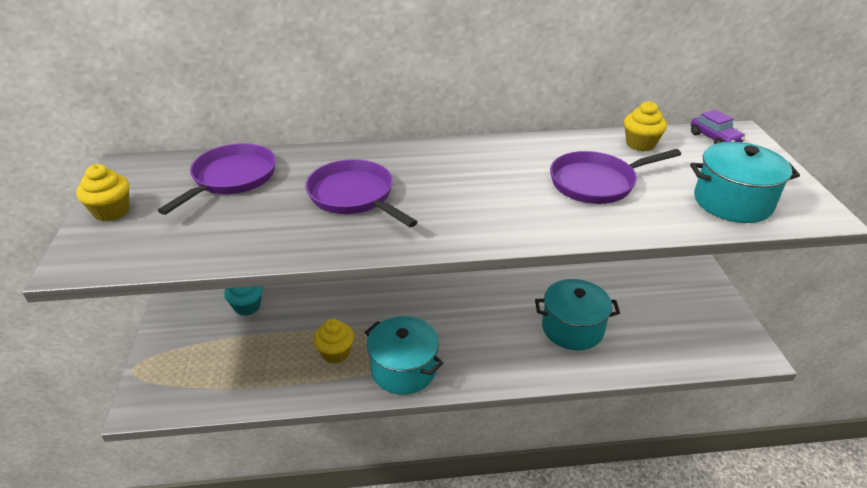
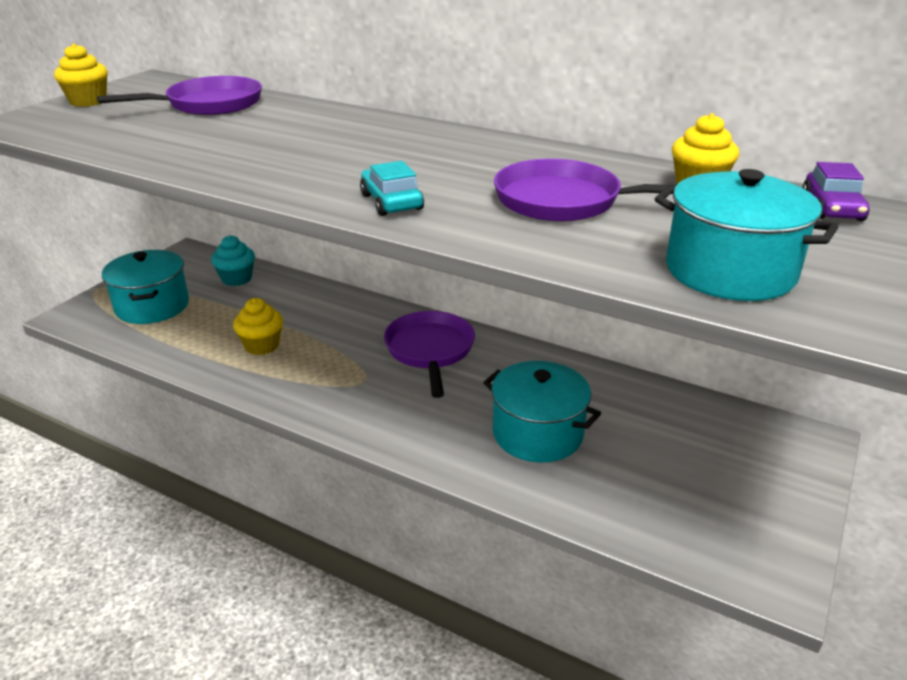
camera: 35 degrees right, 5 degrees down
(354, 196) = (284, 142): purple pan -> purple pan (430, 351)
(403, 369) = (304, 387): turquoise pot -> turquoise pot (152, 306)
(508, 223) = (391, 202): none -> turquoise car

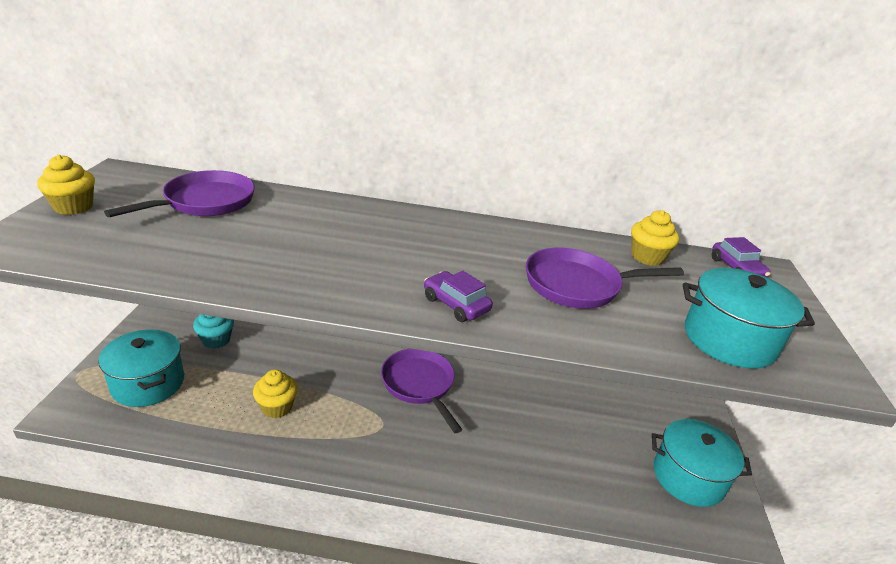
camera: 25 degrees left, 0 degrees up
(391, 202) = (456, 304): turquoise car -> purple car
(537, 433) = (536, 445): turquoise pot -> turquoise pot (688, 477)

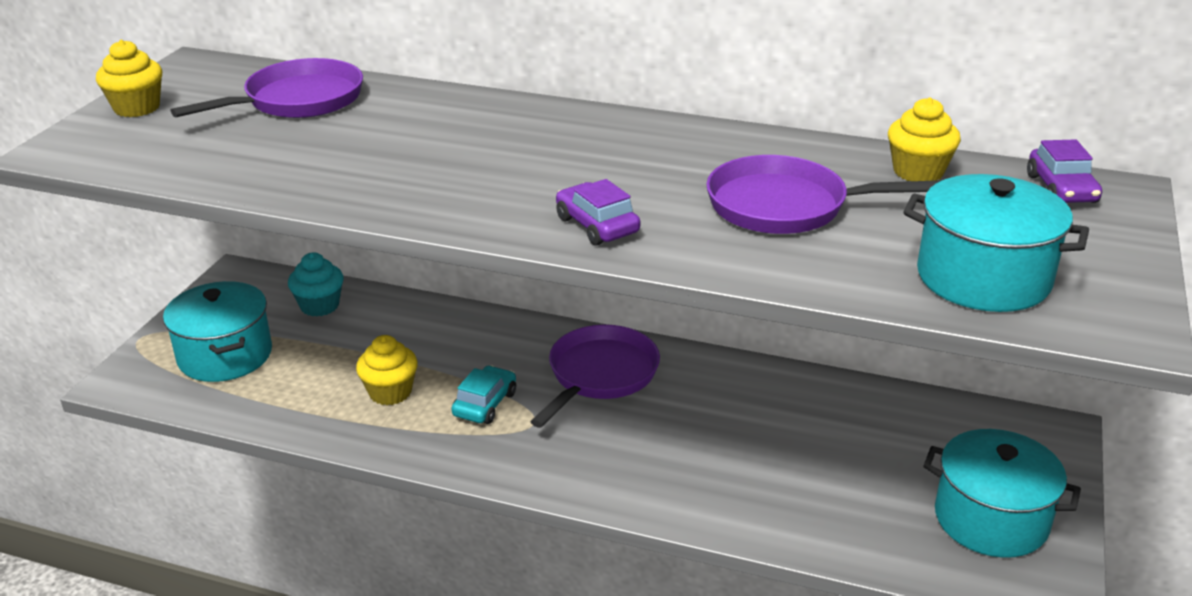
camera: 15 degrees right, 0 degrees up
(346, 412) = (485, 404): none -> turquoise car
(419, 385) = (599, 375): purple pan -> purple pan turned 45 degrees clockwise

